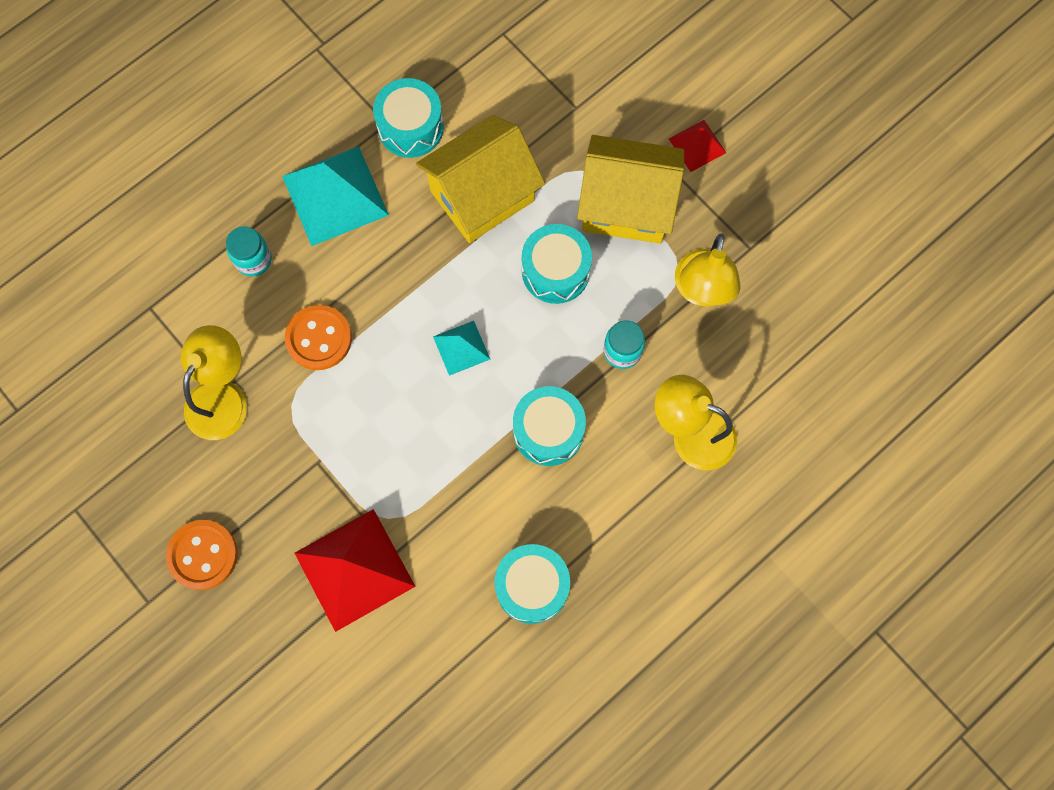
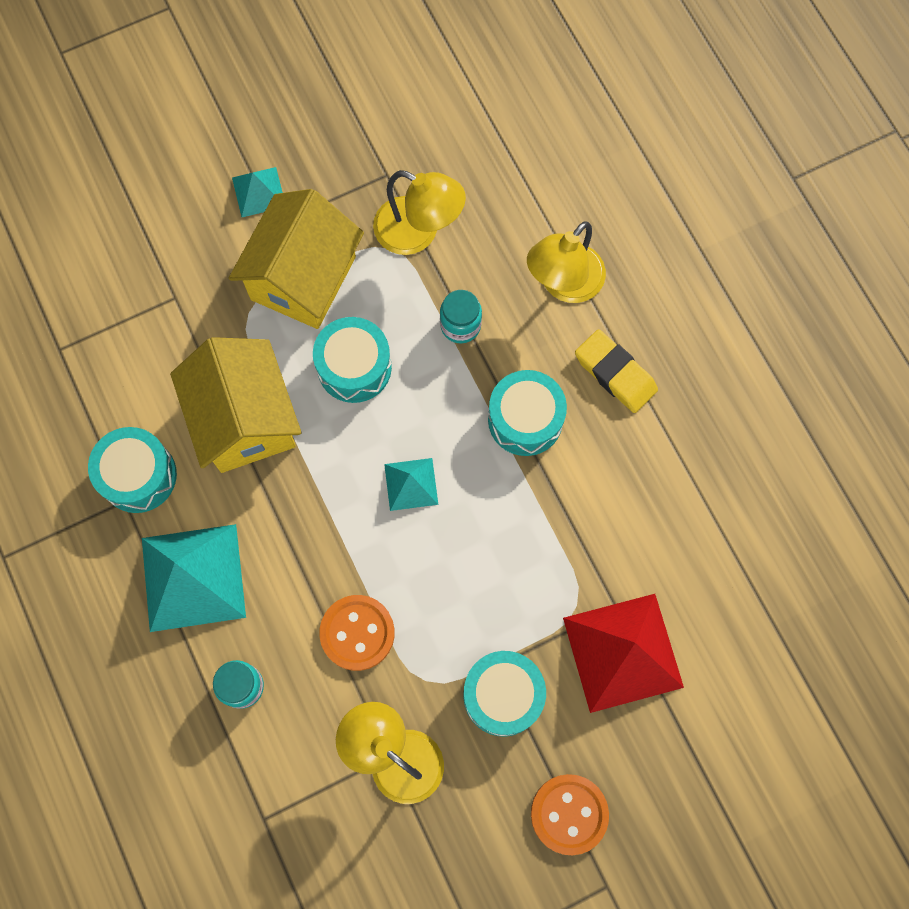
camera: 75 degrees left, 0 degrees up
(532, 586) = (681, 477): turquoise drum -> turquoise drum (503, 695)
(616, 502) = (615, 373): none -> yellow eraser
(697, 145) = (259, 192): red pyramid -> turquoise pyramid

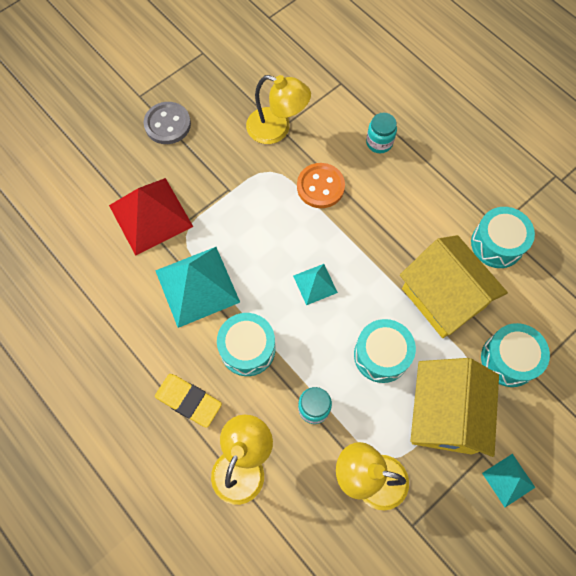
camera: 165 degrees right, 5 degrees down
(193, 577) = (434, 193): turquoise pyramid -> turquoise pyramid (197, 286)
(503, 695) = (221, 174): turquoise drum -> turquoise drum (509, 359)
(569, 814) = (167, 124): orange button -> grey button

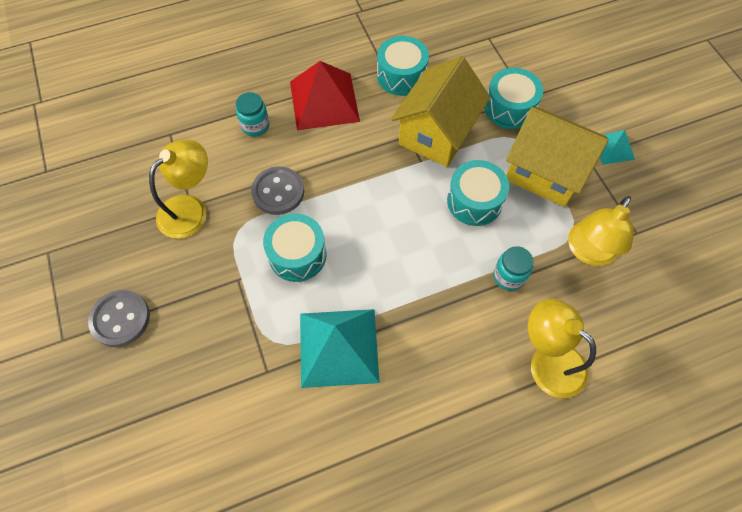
camera: 70 degrees left, 5 degrees down
(151, 215) = (230, 373): red pyramid -> red pyramid (324, 101)
(188, 401) = (466, 395): yellow eraser -> none
(247, 349) = (428, 318): turquoise drum -> turquoise drum (297, 255)
(315, 284) = (382, 232): turquoise pyramid -> none
(320, 187) = (278, 192): orange button -> grey button
(443, 298) = (436, 133): yellow house -> yellow house turned 45 degrees counterclockwise

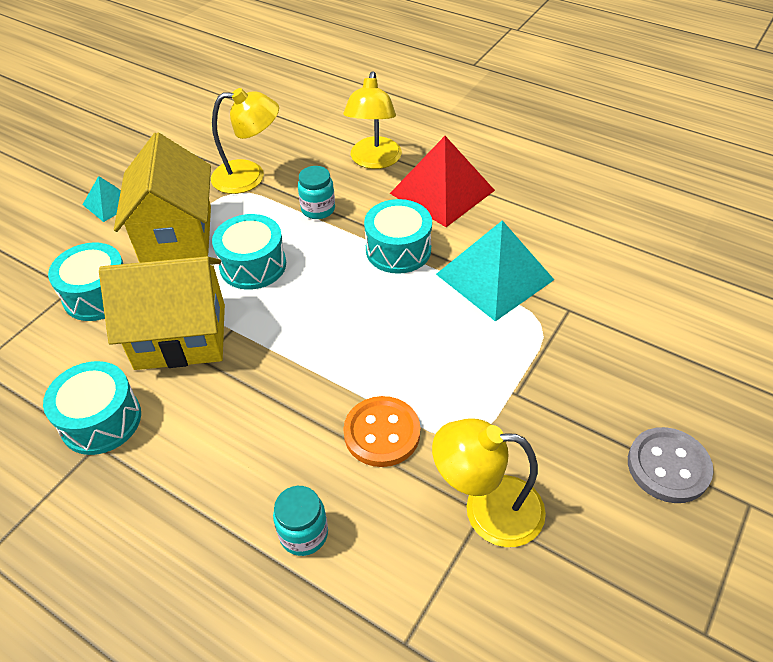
camera: 125 degrees left, 15 degrees down
(278, 192) = (382, 433): grey button -> orange button
(297, 255) = (440, 362): turquoise drum -> turquoise drum (398, 250)
(324, 101) = (201, 480): red pyramid -> red pyramid (442, 192)

